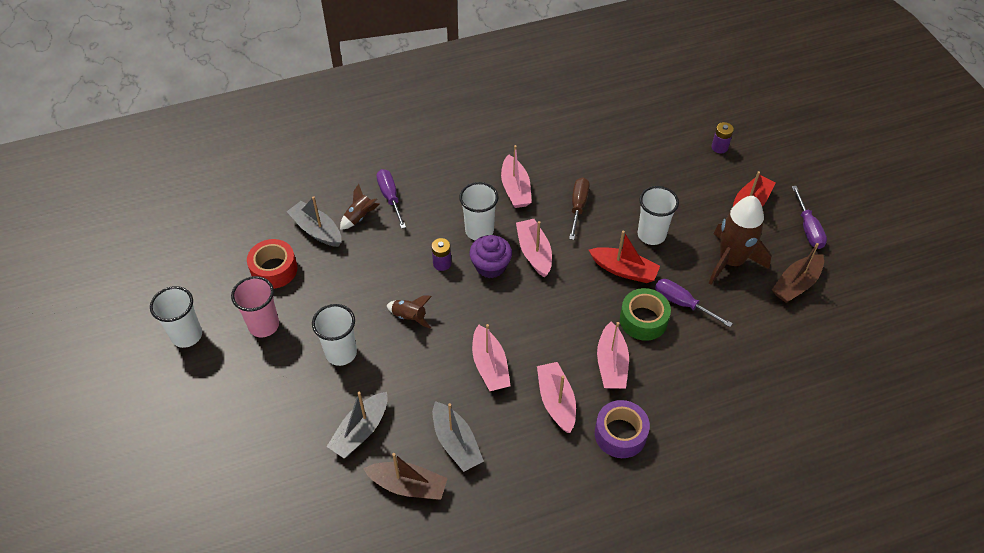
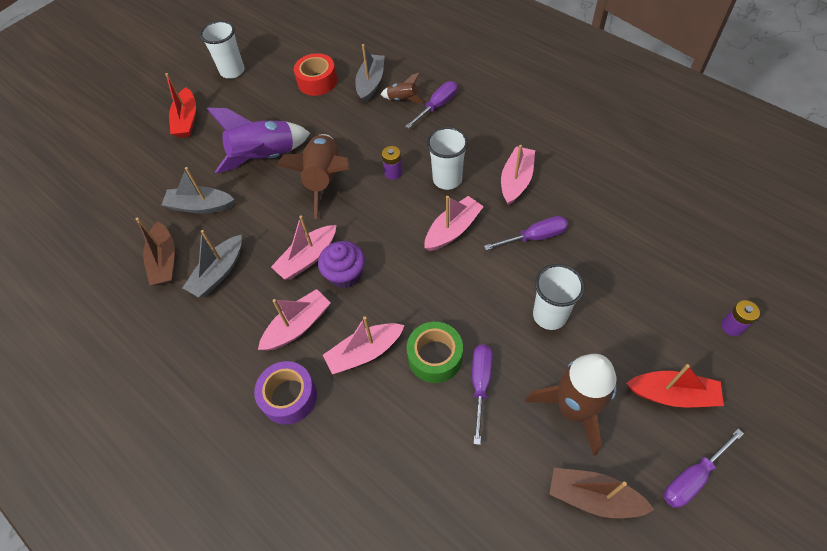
camera: 65 degrees right, 5 degrees up
(264, 325) = (264, 103): pink cup -> none
(341, 353) = (265, 158): white cup -> purple rocket
(409, 317) = (324, 180): brown rocket -> brown rocket, size x2.08
(490, 266) = (414, 206): purple cupcake -> purple cupcake (345, 274)
(515, 189) = (516, 180): pink boat -> pink boat turned 150 degrees clockwise
(578, 207) = (534, 237): brown screwdriver -> purple screwdriver
(624, 270) = (485, 311): red boat -> red boat (187, 120)

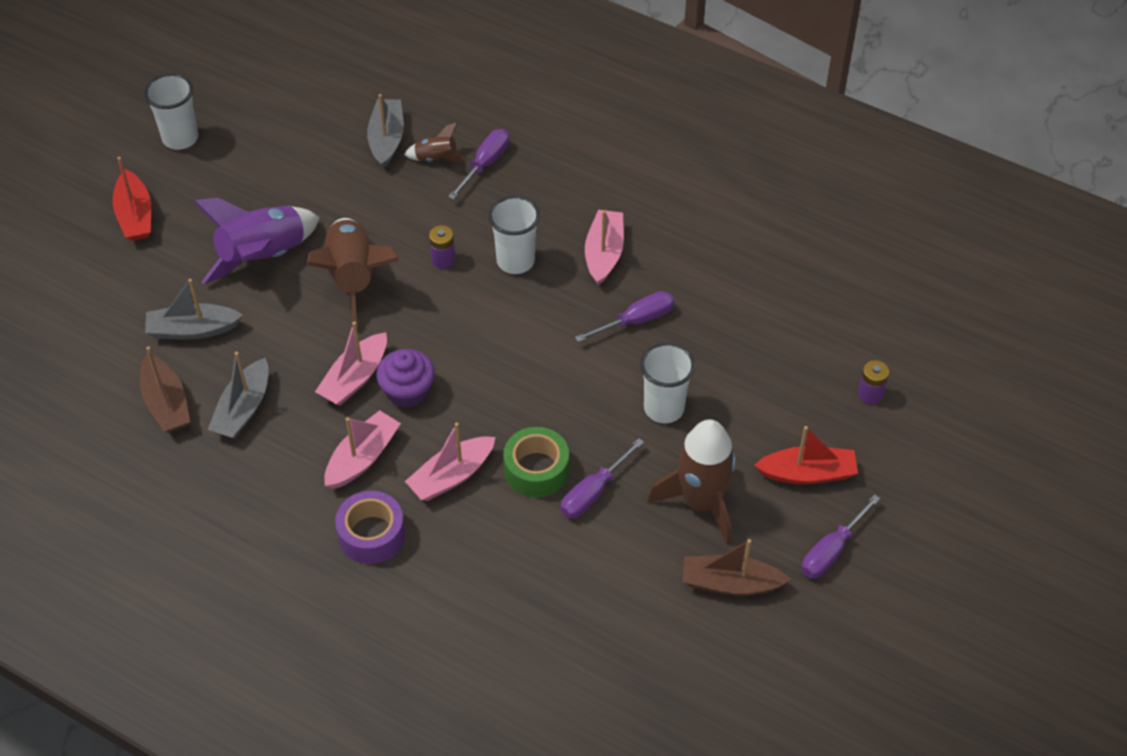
camera: 15 degrees left, 5 degrees down
(317, 81) = (309, 143): red tape -> none
(453, 230) = (533, 323): pink boat -> none
(480, 384) = (593, 492): purple screwdriver -> purple screwdriver turned 135 degrees counterclockwise

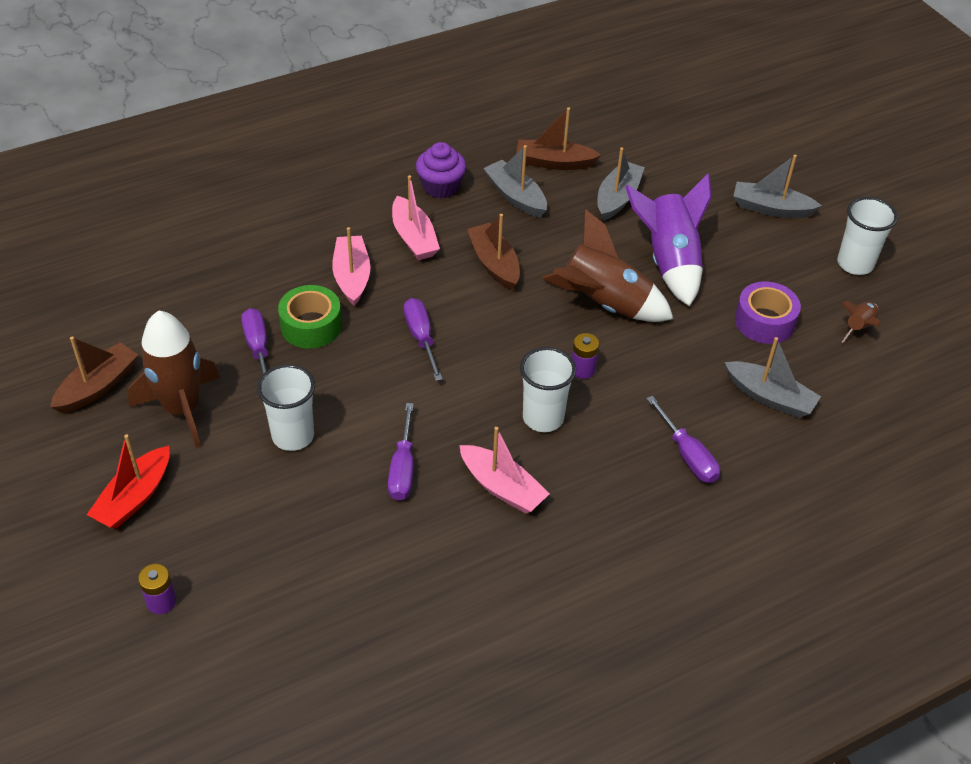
camera: 120 degrees right, 5 degrees down
(135, 215) = (771, 208): red boat -> grey boat
(355, 378) = (494, 263): pink boat -> brown boat
(371, 535) = (342, 216): purple tape -> purple tape (764, 321)
(407, 391) = (455, 287): purple cupcake -> purple cupcake (441, 186)
(436, 158) = (719, 421): brown rocket -> brown rocket (858, 327)
(832, 550) = (53, 468): purple screwdriver -> purple screwdriver (421, 338)

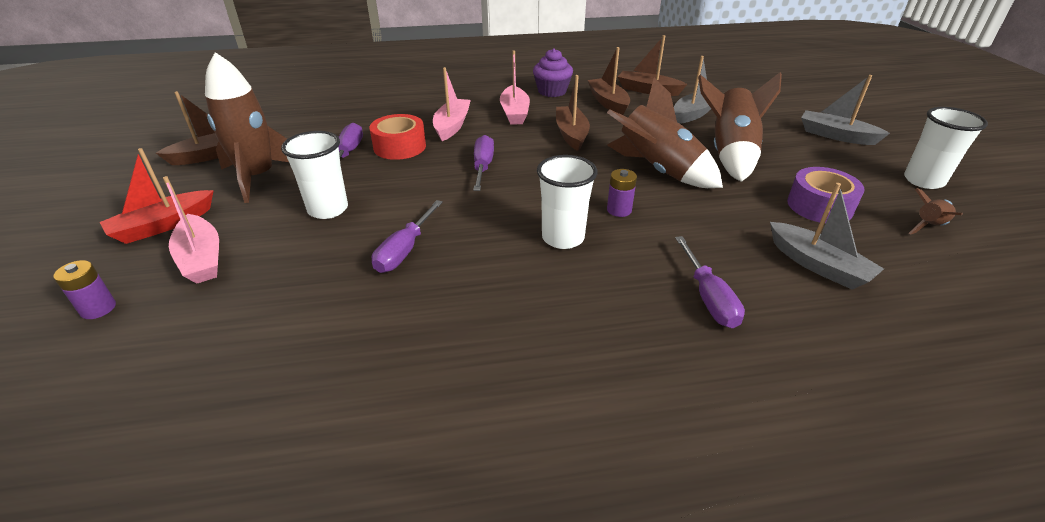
camera: 20 degrees right, 10 degrees down
(311, 326) = (399, 147): green tape -> red tape
(502, 487) = (491, 285): pink boat -> pink boat (201, 258)
(515, 196) = (608, 103): grey boat -> brown boat
(669, 262) = (730, 154): purple rocket -> brown rocket

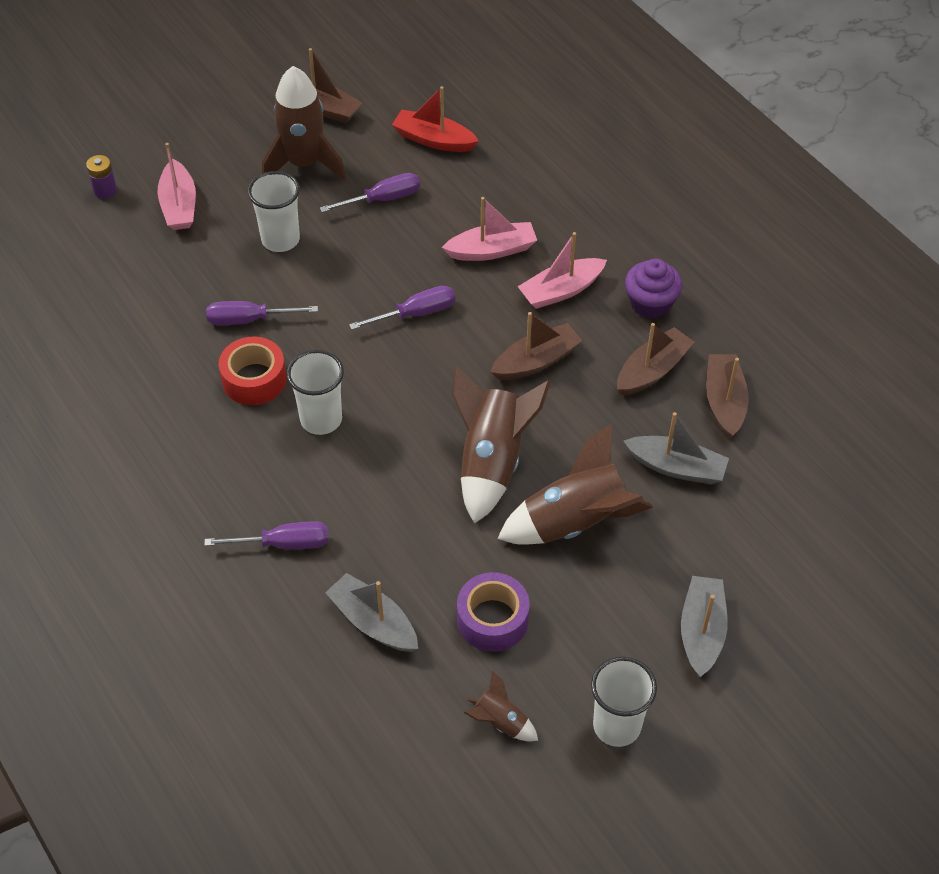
camera: 65 degrees right, 15 degrees up
(163, 225) = (206, 155): red boat -> red boat (434, 140)
(201, 258) = (179, 205): pink boat -> pink boat turned 45 degrees counterclockwise
(399, 147) = (418, 231): red tape -> red tape (254, 379)
(619, 210) = (391, 448): purple battery -> none
(708, 297) = (283, 544): purple screwdriver -> purple screwdriver turned 150 degrees counterclockwise
(818, 265) = (373, 622): grey boat -> grey boat turned 105 degrees clockwise

